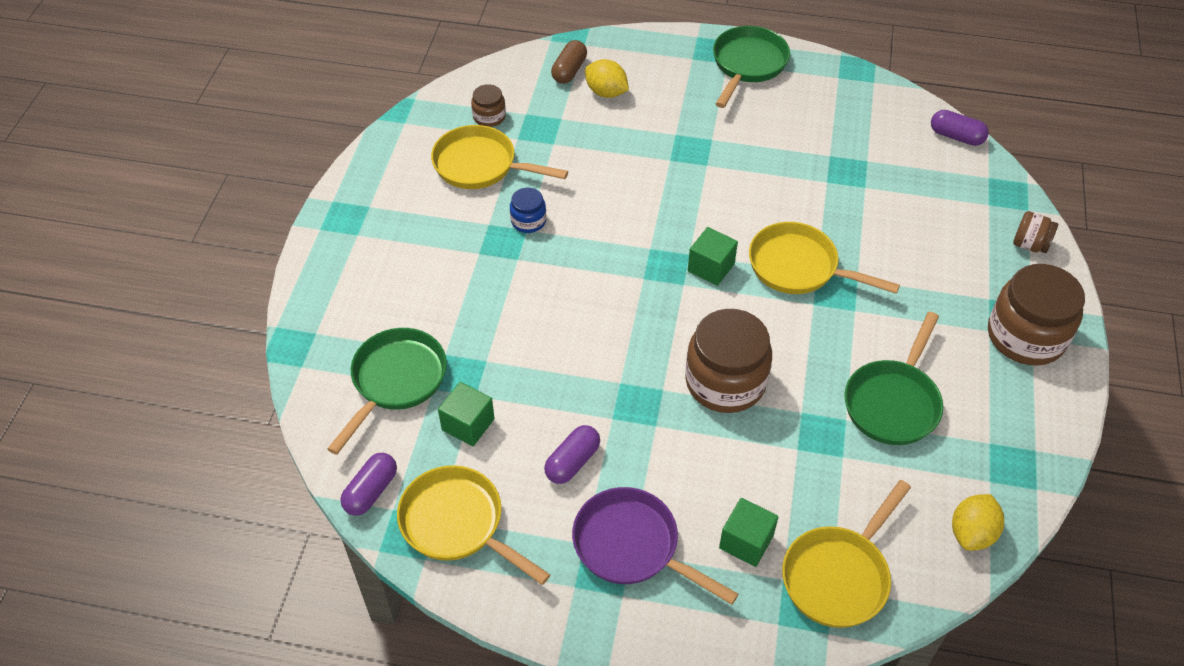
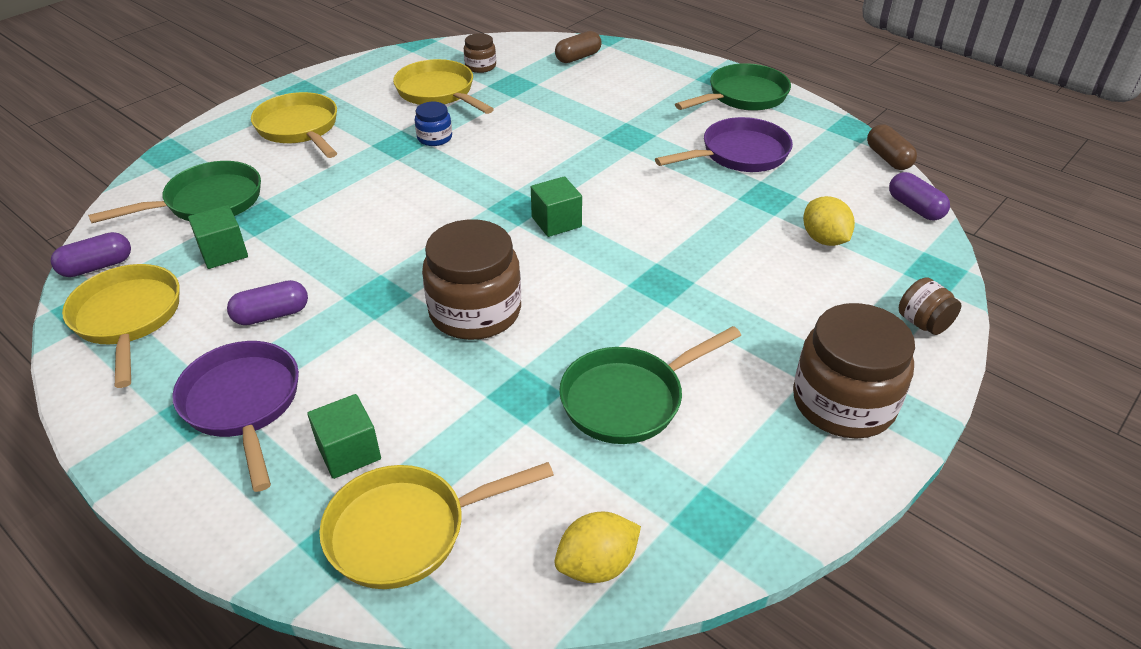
camera: 30 degrees right, 10 degrees down
(606, 92) = (594, 79): yellow lemon -> yellow lemon (824, 239)
(793, 134) = (739, 154): none -> purple pan
(799, 267) = (642, 251): yellow pan -> yellow pan (300, 128)
(905, 92) = (888, 158): none -> brown capsule

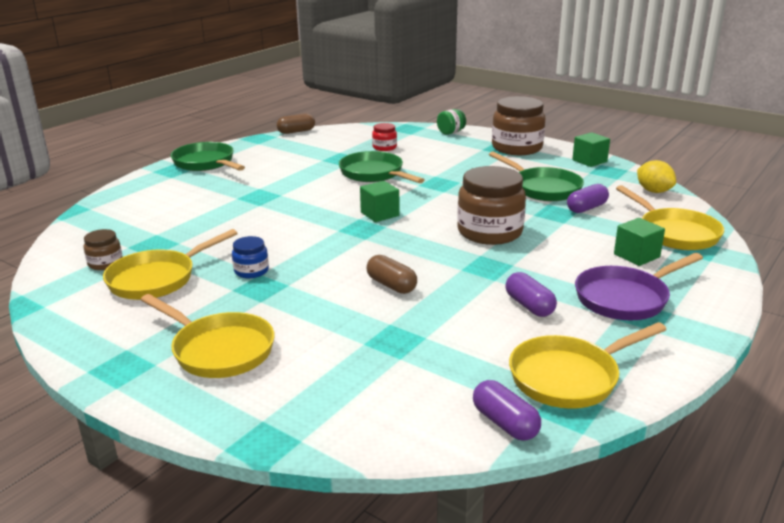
camera: 95 degrees left, 15 degrees down
(208, 202) = (374, 379): green pan -> green pan (374, 174)
(223, 252) = (457, 348): green cube -> green cube (589, 161)
(300, 128) = (219, 350): yellow pan -> yellow pan turned 105 degrees counterclockwise
(578, 57) = (109, 220): brown capsule -> brown capsule (391, 285)
(739, 154) = (289, 165): purple pan -> none
(824, 239) = (384, 147): yellow lemon -> red jar
(915, 208) = (349, 129): purple capsule -> purple capsule (586, 208)
(923, 323) = (451, 132): brown jar -> green jar

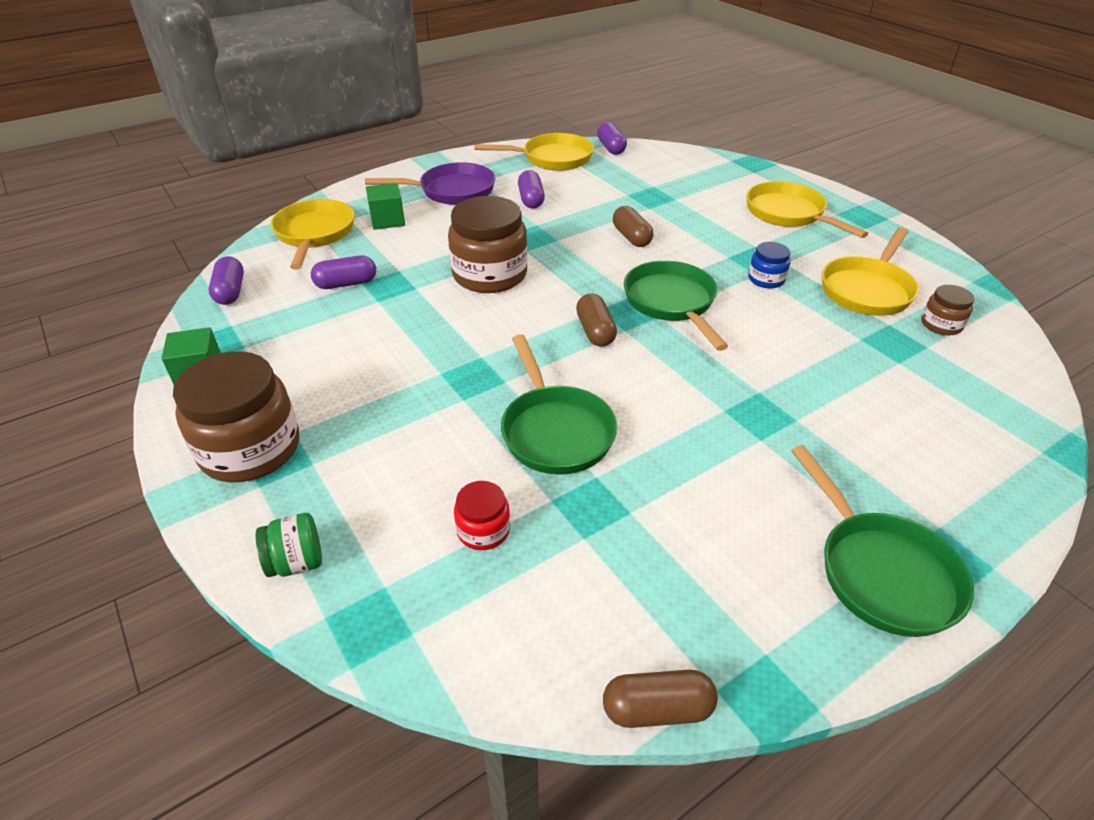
camera: 160 degrees left, 15 degrees up
(157, 279) = (867, 290): yellow pan -> yellow pan turned 150 degrees clockwise
(380, 214) = (595, 331): green cube -> brown capsule
(543, 188) = (348, 329): green pan -> green pan (671, 303)
(653, 191) = (230, 292): yellow lemon -> purple capsule

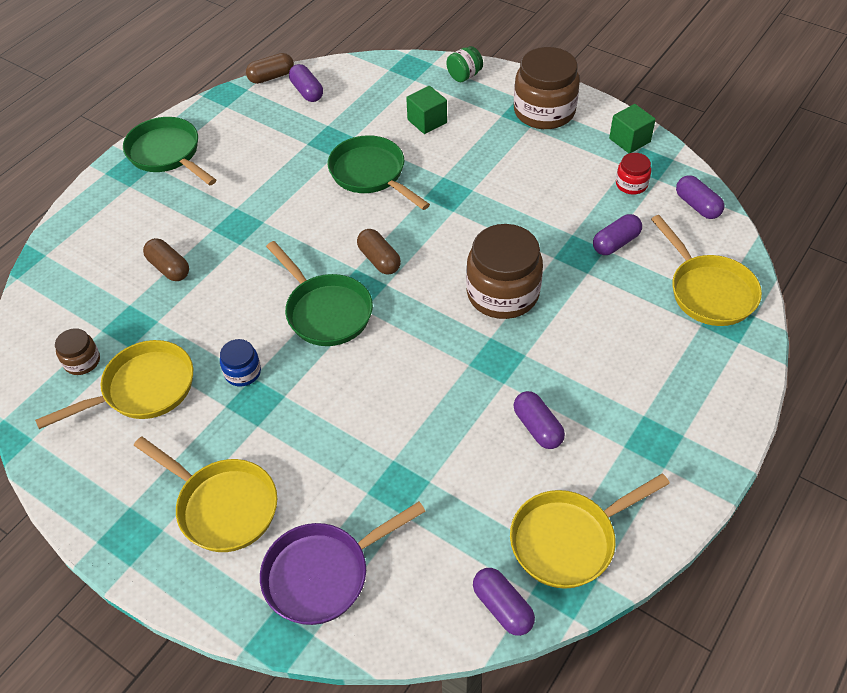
camera: 160 degrees right, 10 degrees up
(387, 220) = (660, 335): green cube -> green cube (427, 121)
(452, 191) = (638, 412): purple pan -> purple pan (323, 574)
(483, 530) = (382, 113): red jar -> red jar (631, 184)
(594, 633) = (307, 91): none -> purple capsule
(631, 237) = (394, 395): brown capsule -> brown capsule (169, 268)
(867, 290) = (143, 389): yellow pan -> yellow pan turned 45 degrees clockwise

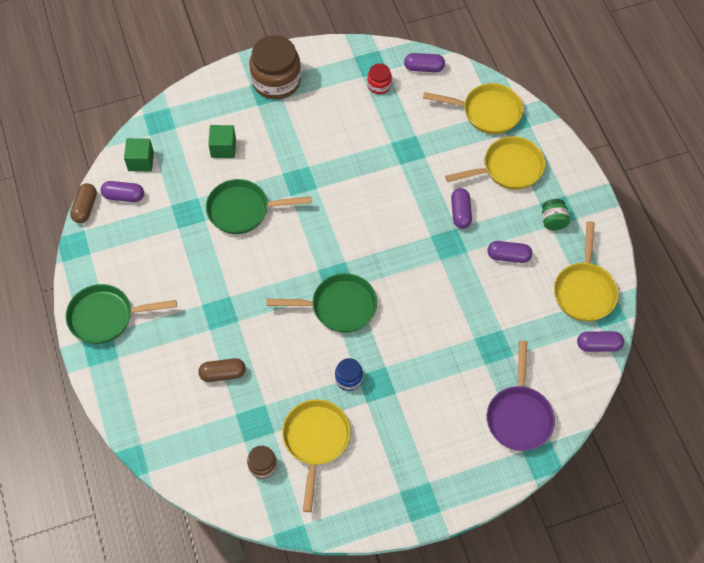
camera: 55 degrees left, 10 degrees up
(223, 506) = (438, 442): yellow pan -> yellow pan (508, 168)
(379, 260) = (322, 253): brown capsule -> none
(464, 76) = (200, 98): green jar -> green jar (553, 221)
(502, 293) = (404, 208): brown jar -> none
(615, 243) = (416, 127): purple capsule -> purple capsule (460, 213)
(629, 140) = (343, 58): green cube -> green cube (141, 161)

